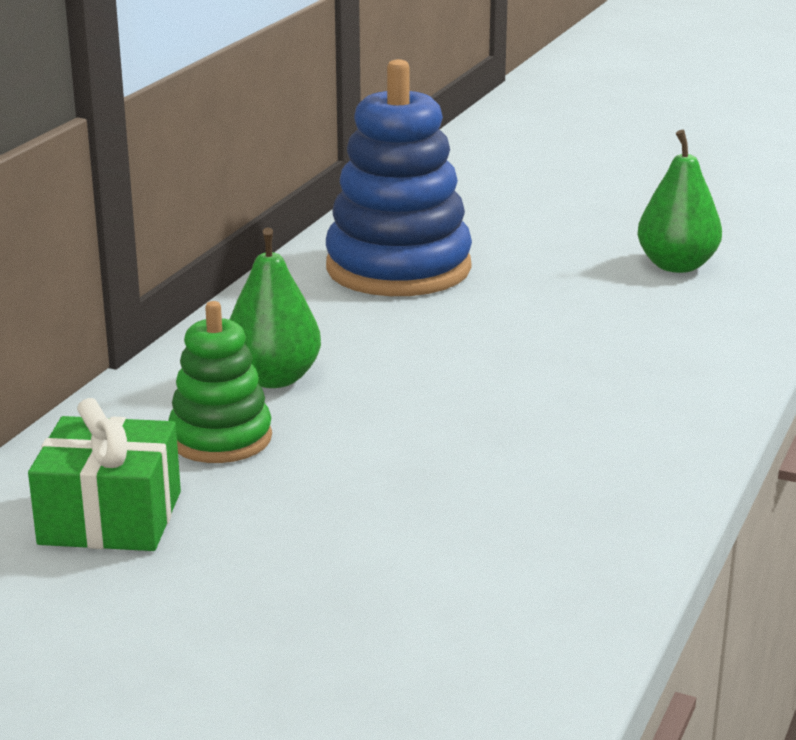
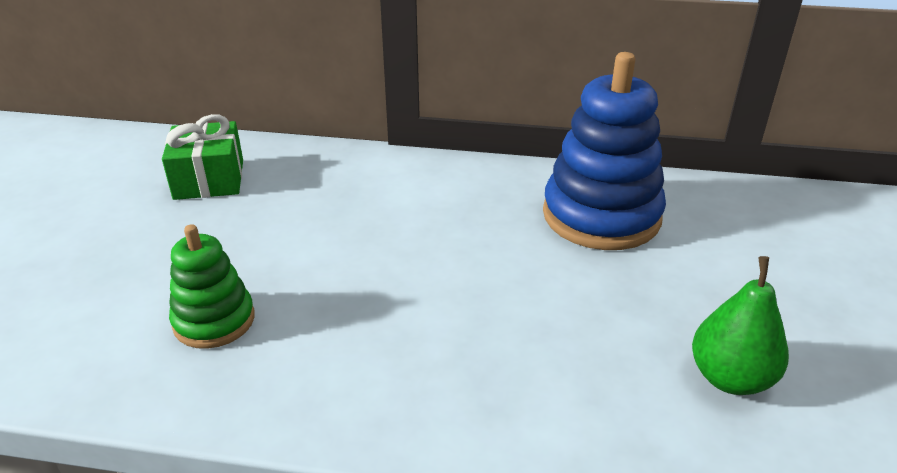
camera: 75 degrees right, 10 degrees up
(220, 438) = (305, 194): green stacking toy -> green stacking toy (214, 321)
(273, 378) = (392, 197): green pear -> none

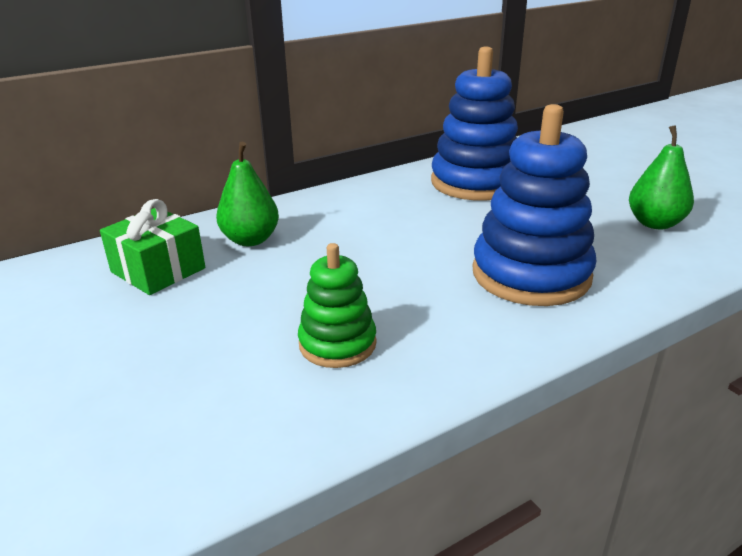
camera: 40 degrees left, 5 degrees down
(306, 183) = (250, 240): none -> green pear
(473, 355) = (531, 274): none -> blue stacking toy

